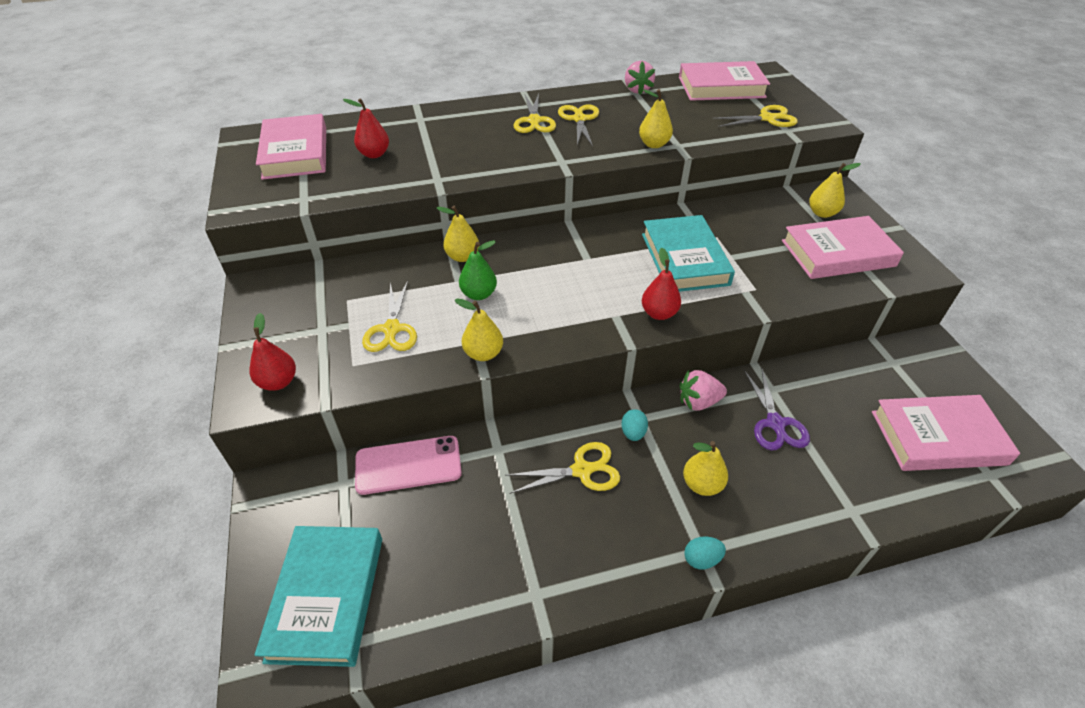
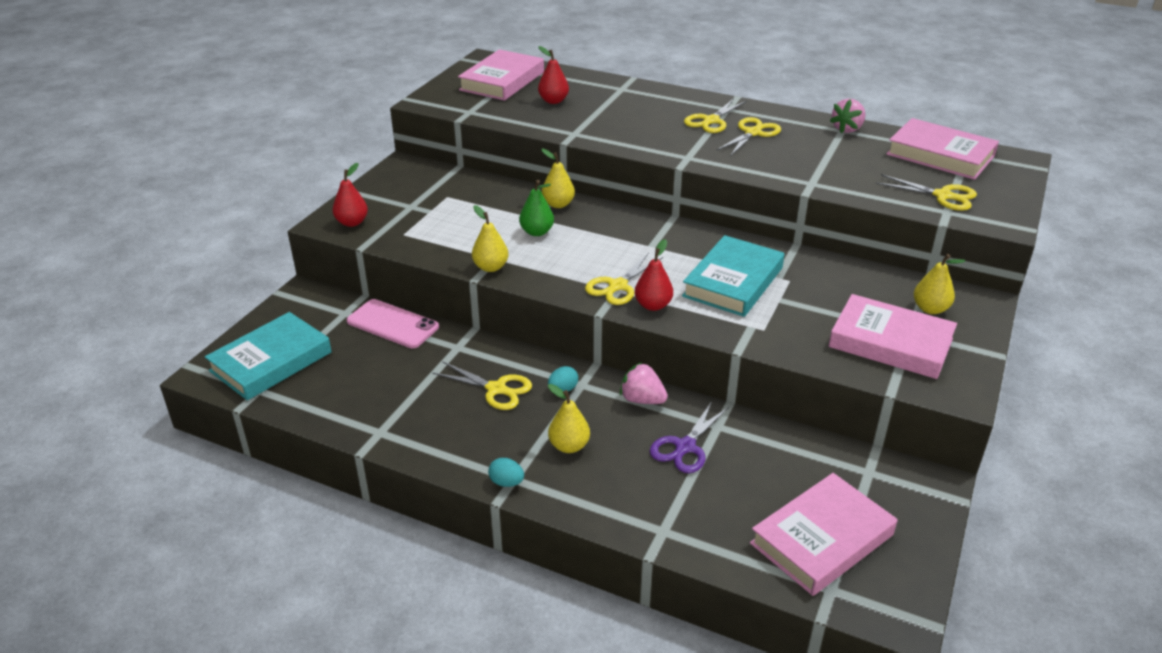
camera: 40 degrees right, 10 degrees down
(392, 329) = (452, 226): yellow scissors -> yellow scissors (618, 286)
(653, 144) = (789, 174): yellow pear -> none
(937, 437) = (821, 539): pink book -> pink book turned 75 degrees counterclockwise

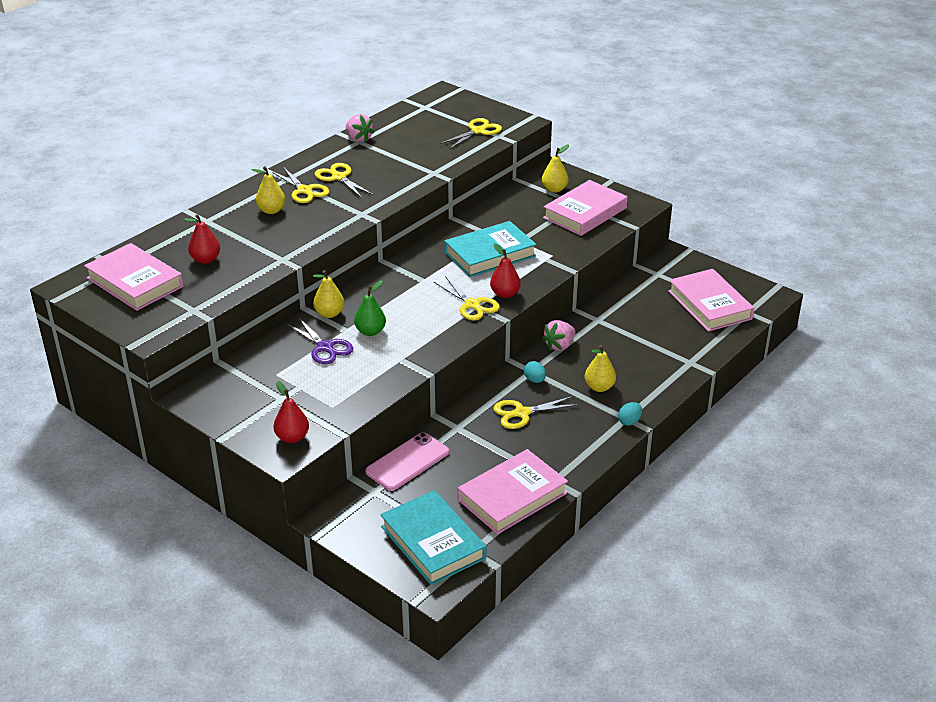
camera: 75 degrees left, 0 degrees up
(490, 267) = (415, 363): yellow pear -> yellow pear (271, 210)
(496, 389) = (522, 413): yellow scissors -> yellow scissors turned 150 degrees counterclockwise
(685, 447) = (615, 337): purple scissors -> purple scissors (325, 347)
(733, 282) = (490, 254): turquoise book -> turquoise book turned 75 degrees counterclockwise
(940, 155) = (421, 116): pink book -> pink book (512, 496)

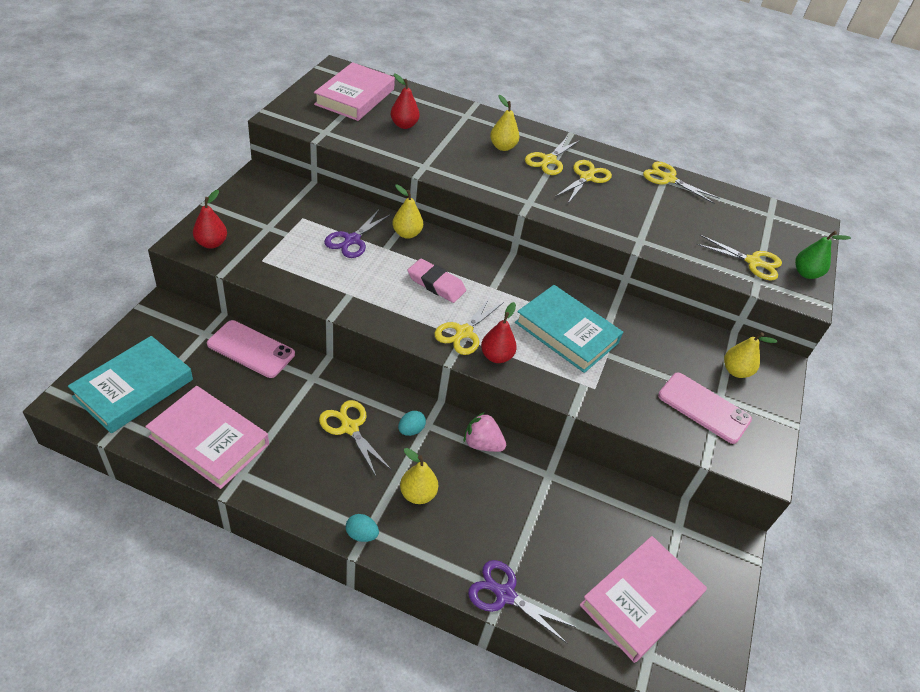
camera: 65 degrees right, 10 degrees up
(358, 139) = (668, 179): pink strawberry -> yellow scissors
(370, 331) = (388, 265): green pear -> green pear (806, 273)
(407, 309) = (436, 284): none -> pink eraser
(585, 213) = (704, 408): pink book -> pink phone
(694, 362) = (505, 595): none -> purple scissors

